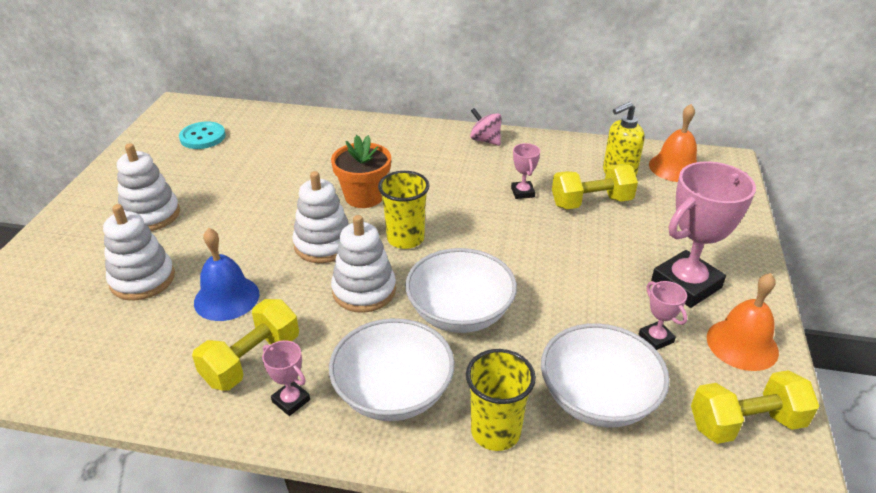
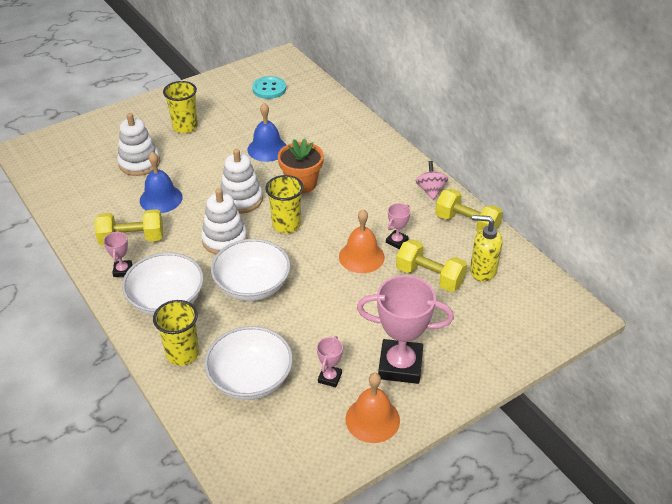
camera: 45 degrees right, 5 degrees up
(151, 215) = (185, 127): white stacking toy -> yellow cup
(281, 187) = (267, 149): none -> blue bell
(675, 167) = (532, 293): orange bell -> orange bell (361, 256)
(745, 423) = (302, 452): yellow dumbbell -> yellow dumbbell (467, 224)

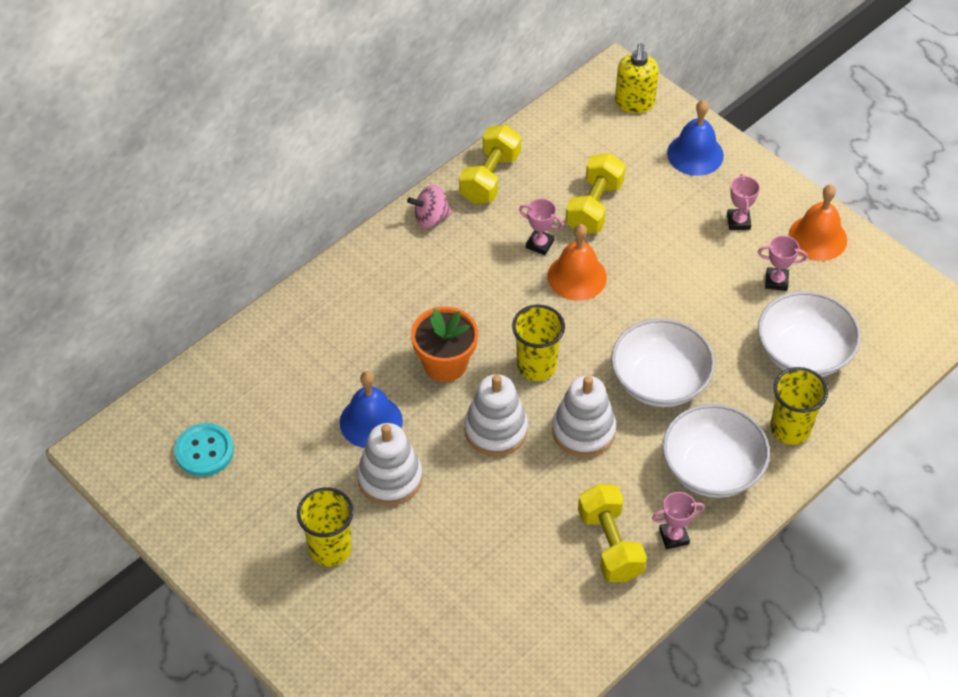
camera: 100 degrees left, 10 degrees up
(139, 163) = (437, 588): white stacking toy -> white stacking toy (390, 478)
(161, 199) = (516, 533): blue bell -> blue bell (695, 154)
(400, 365) = (738, 221): pink trophy -> pink trophy, size x0.47
(482, 270) = (570, 159): yellow soap dispenser -> yellow soap dispenser (634, 103)

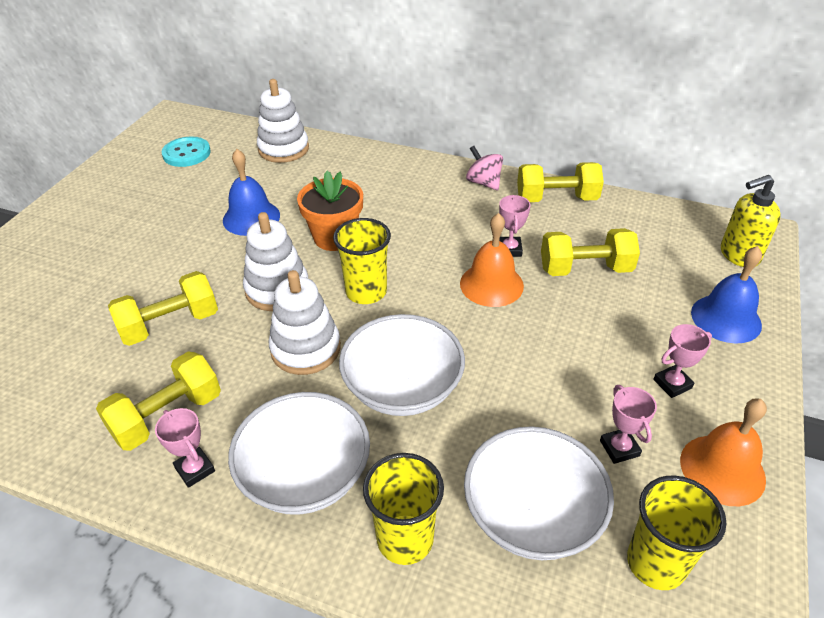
camera: 65 degrees right, 10 degrees down
(330, 549) = (112, 237): yellow cup -> yellow cup (656, 563)
(390, 478) = (196, 245): white stacking toy -> white stacking toy (283, 149)
(498, 522) = (170, 324): none -> yellow dumbbell

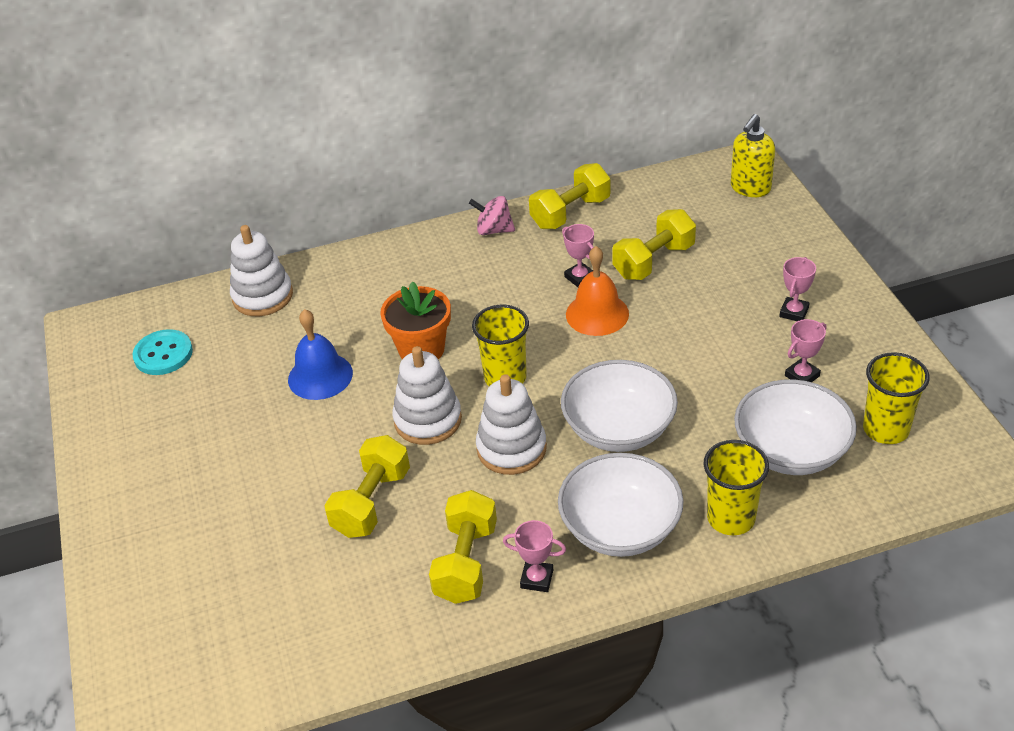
camera: 35 degrees left, 0 degrees up
(619, 448) = (802, 376): pink trophy -> pink trophy turned 75 degrees counterclockwise
(722, 469) = (872, 349): orange bell -> none
(726, 318) = (785, 244): blue bell -> none

